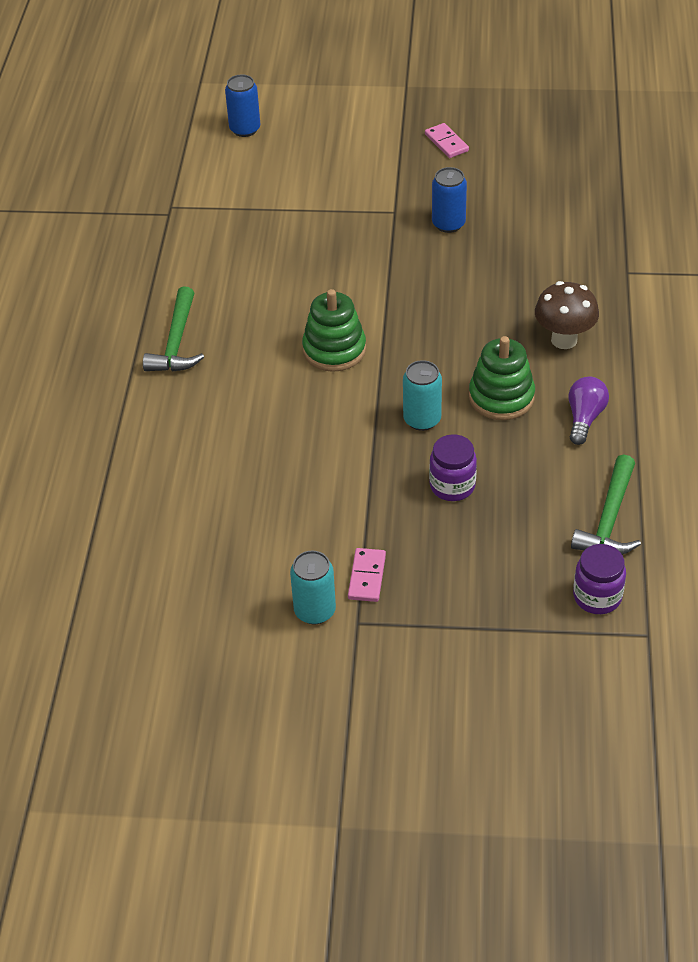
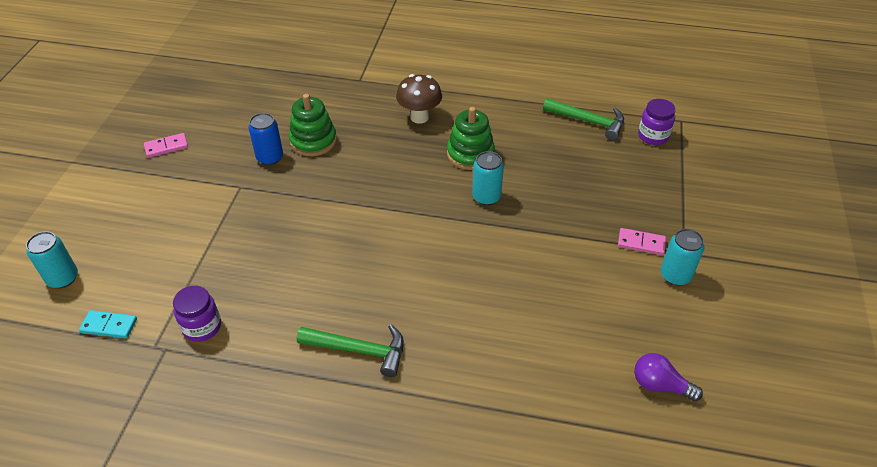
camera: 85 degrees left, 0 degrees up
(191, 173) = (109, 326): none -> turquoise domino
(245, 129) = (63, 278): blue can -> turquoise can
(334, 350) = (398, 239): green stacking toy -> green stacking toy (313, 141)
(452, 486) = (554, 189): purple jar -> purple jar (202, 327)
(584, 418) = (497, 119): purple light bulb -> purple light bulb (660, 385)

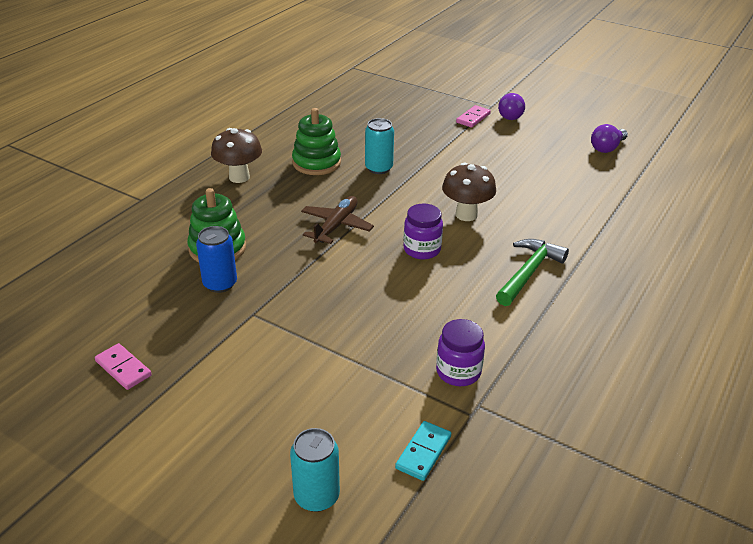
camera: 70 degrees left, 10 degrees down
(166, 147) = (123, 368): pink domino -> pink domino turned 45 degrees counterclockwise
(374, 197) = (336, 226): none -> brown plane
(437, 281) = (466, 215): none -> brown mushroom
(588, 121) = (321, 101): green hammer -> none
(653, 136) = (361, 82): purple jar -> purple jar (422, 249)
(675, 275) = (511, 115): turquoise can -> purple light bulb

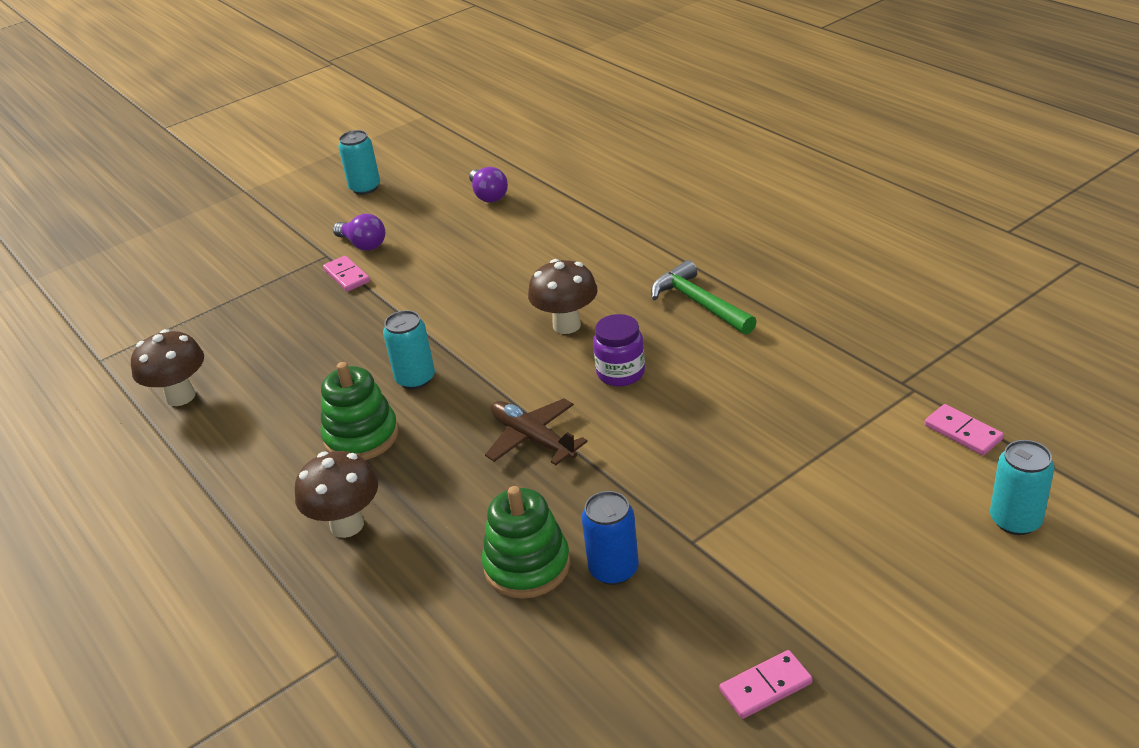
camera: 65 degrees left, 0 degrees up
(331, 98) = (181, 396): none -> brown mushroom
(423, 452) = (963, 432): turquoise domino -> pink domino
(458, 372) = (848, 386): purple jar -> none
(578, 99) = (365, 188): none -> turquoise can

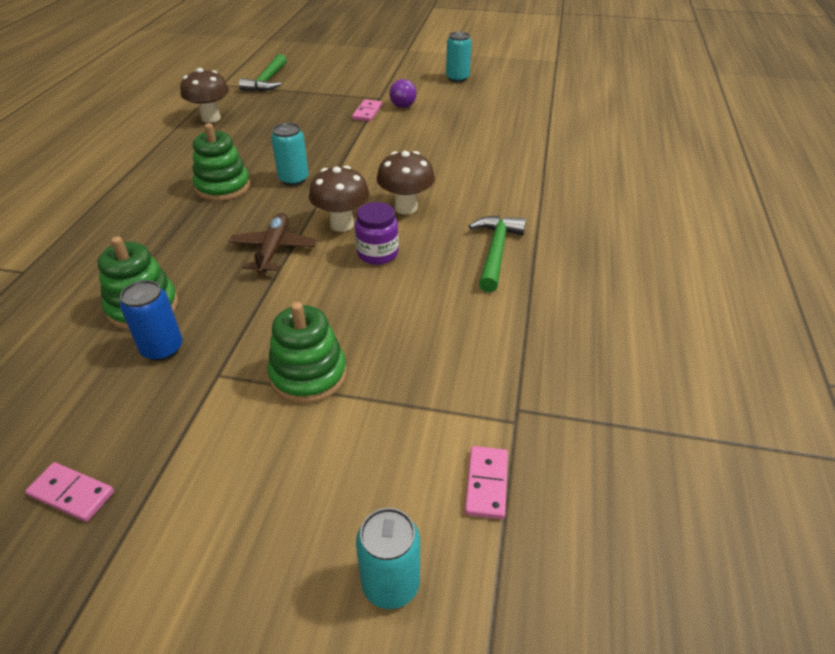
camera: 45 degrees right, 5 degrees up
(153, 320) = (267, 81): none -> green hammer
(347, 525) = (138, 220): brown mushroom -> brown mushroom (342, 224)
(488, 195) = (505, 117): purple light bulb -> none
(751, 482) = (308, 375): none -> green stacking toy

